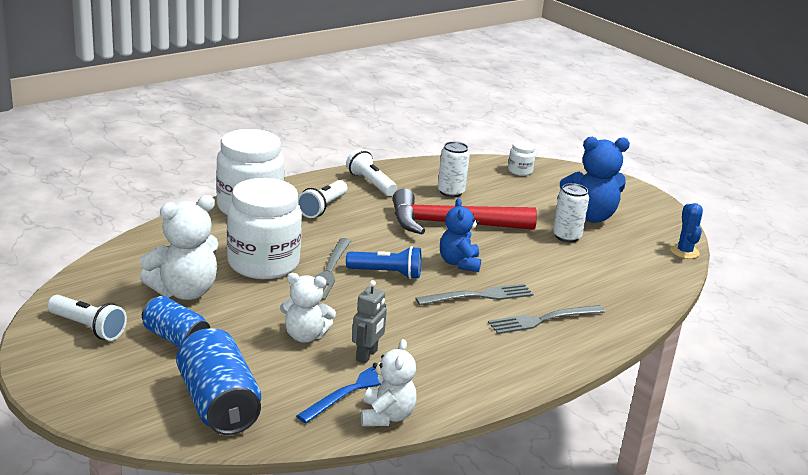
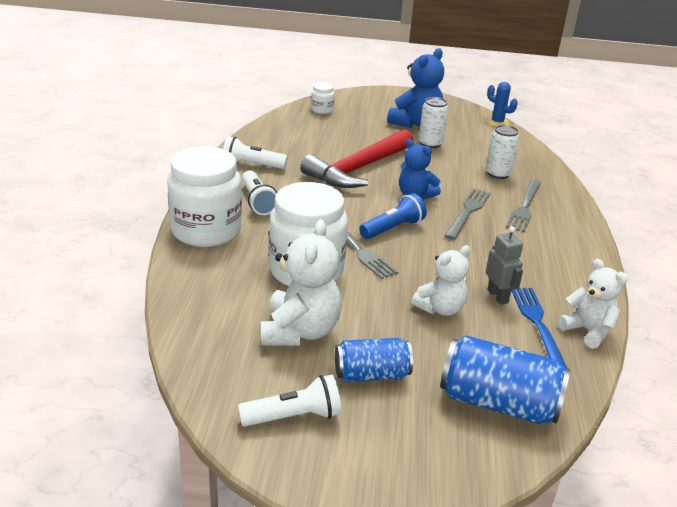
camera: 45 degrees left, 5 degrees up
(451, 192) = (312, 145): white can -> white can (498, 174)

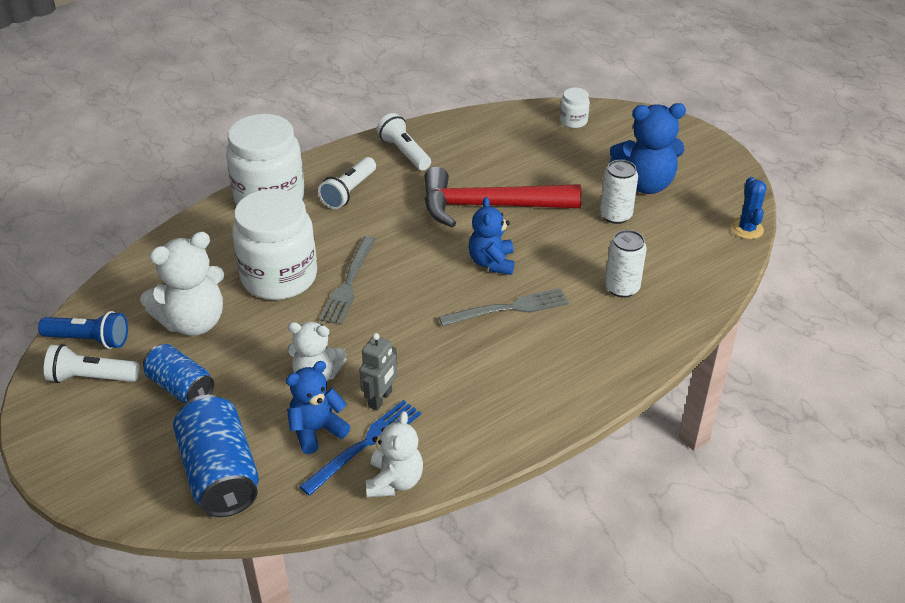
camera: 50 degrees right, 10 degrees up
(294, 416) = (91, 378): white flashlight -> white flashlight turned 150 degrees clockwise
(393, 228) = (411, 282): blue flashlight -> blue flashlight (89, 340)
(499, 336) = (316, 430): none -> blue teddy bear
(524, 208) = (575, 338): grey fork -> none

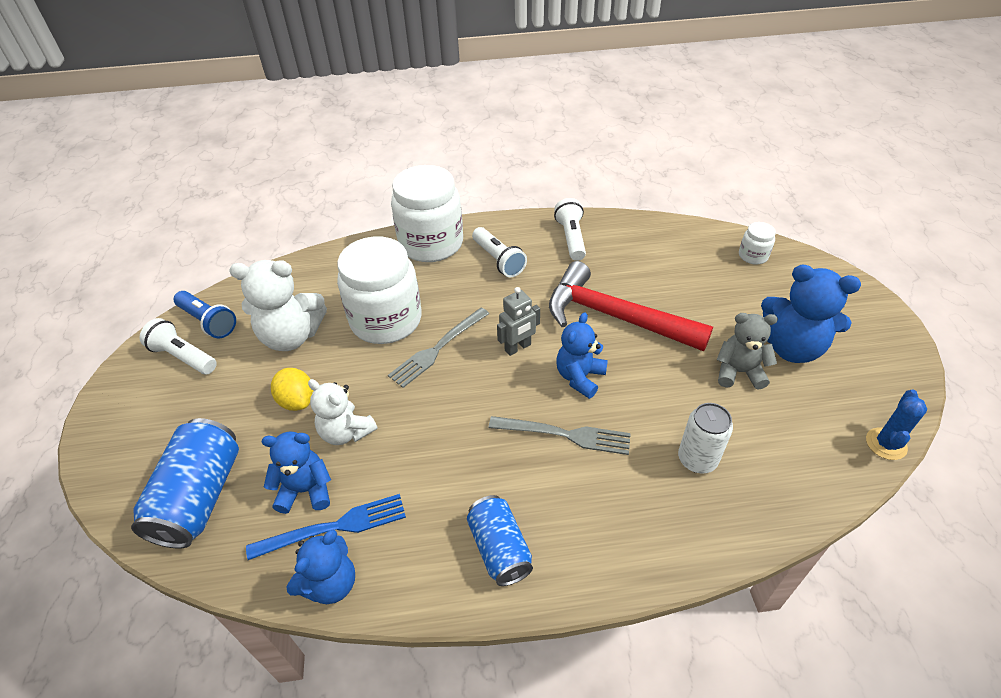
camera: 30 degrees right, 5 degrees up
(181, 387) = (236, 395): blue can -> blue can (499, 548)
(248, 370) = (297, 401): none -> yellow lemon
(349, 192) = (498, 260): white flashlight -> white flashlight turned 90 degrees counterclockwise
(380, 399) = (381, 483): grey robot -> grey robot (518, 347)
(394, 481) = (330, 583): white teddy bear -> blue teddy bear
(615, 215) = (739, 372): white can -> grey teddy bear

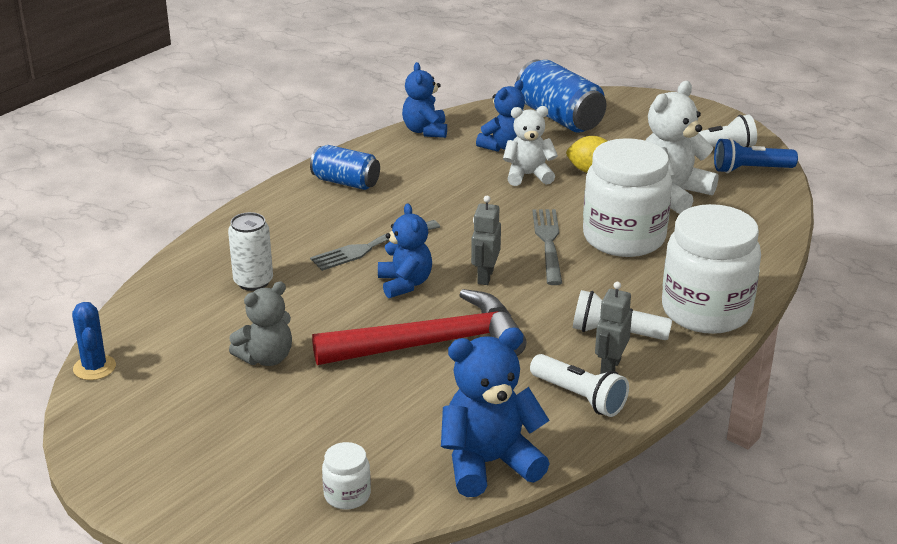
camera: 135 degrees right, 15 degrees down
(335, 526) = (459, 145): blue fork -> none
(532, 244) = (610, 367): none -> grey robot
(792, 347) = (228, 407): blue teddy bear -> blue teddy bear (489, 463)

